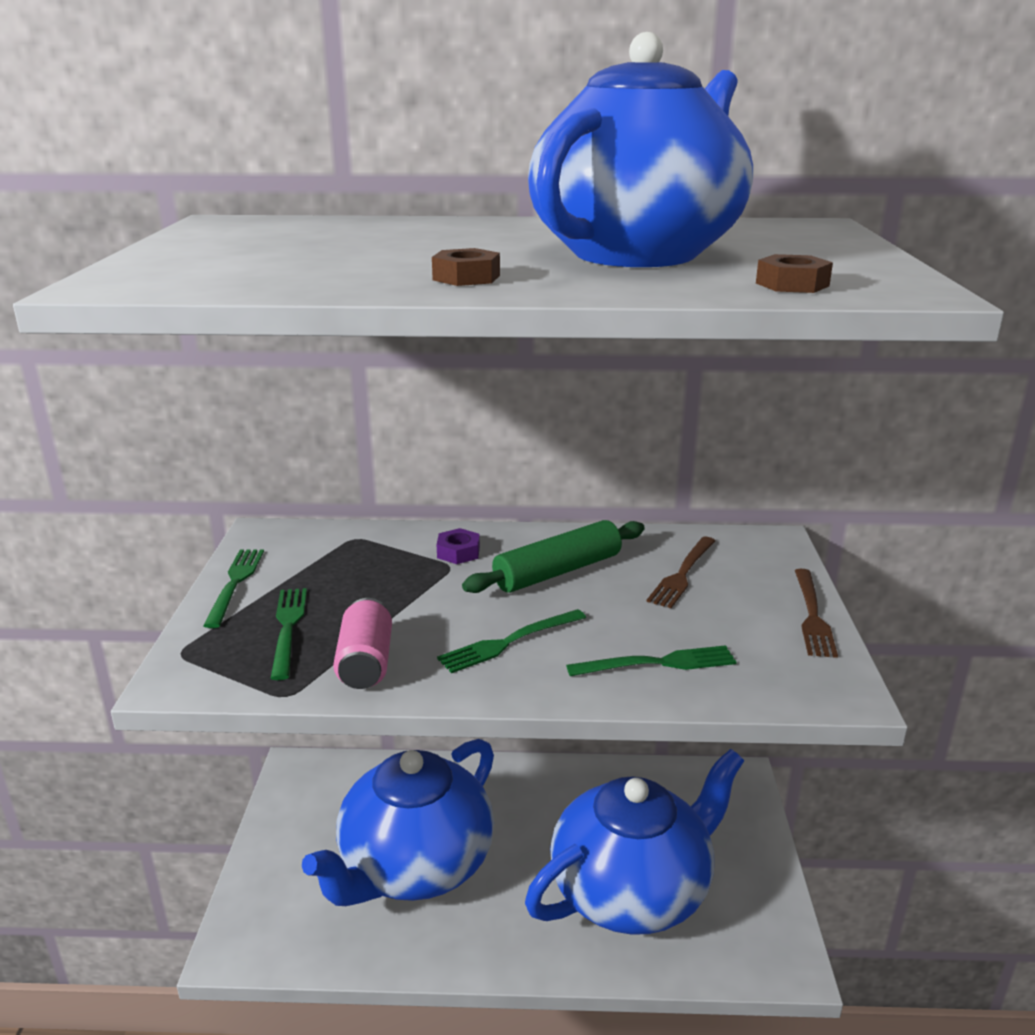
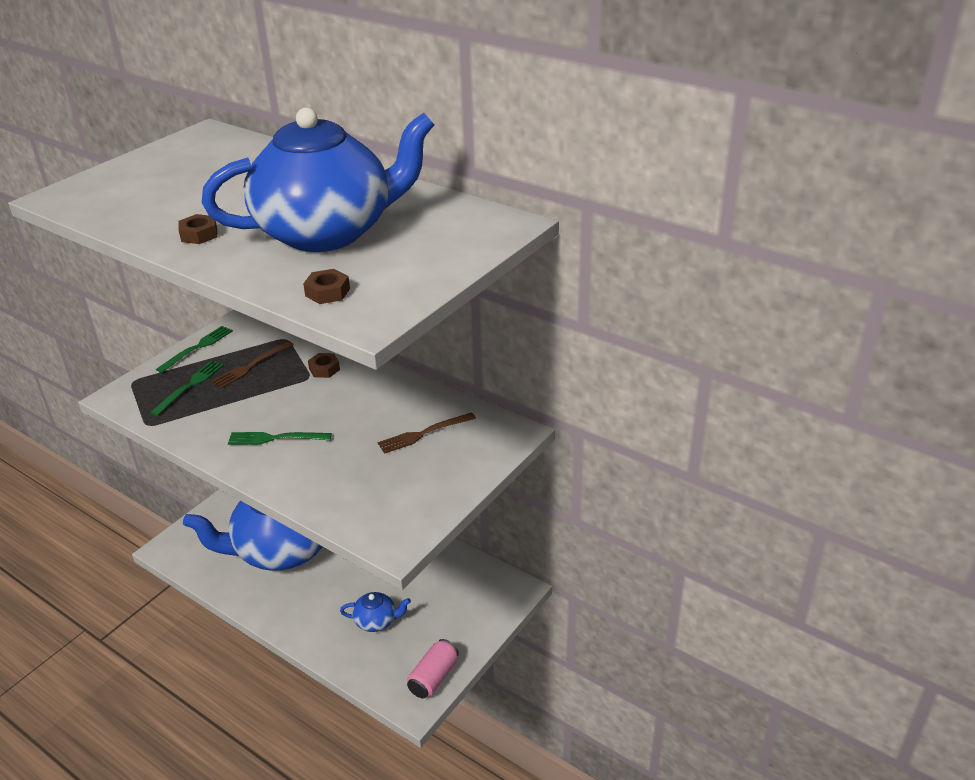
camera: 35 degrees right, 10 degrees up
(365, 663) = (199, 421): pink can -> pink can (433, 677)
(458, 552) = (324, 369): purple nut -> brown nut
(558, 572) = (358, 404): green rolling pin -> none
(632, 891) = (376, 621): blue teapot -> blue teapot, size x0.40
(658, 663) = (329, 484): green fork -> none
(812, 615) = (455, 493): brown fork -> brown fork (251, 366)

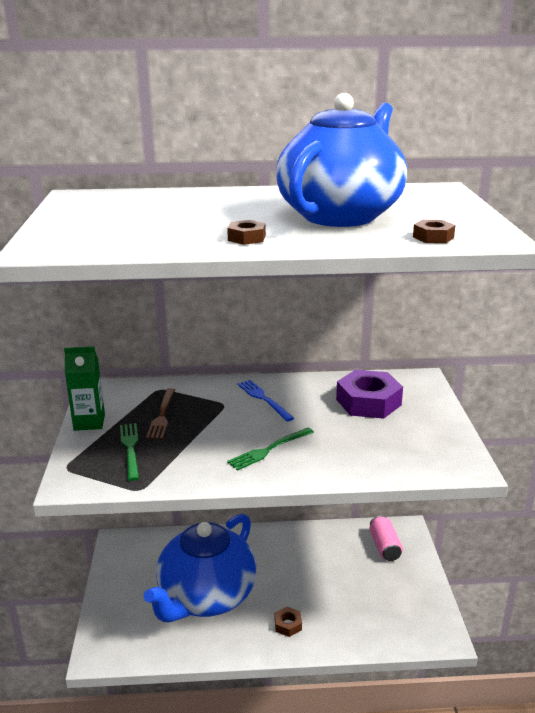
camera: 40 degrees left, 10 degrees down
(197, 348) = (89, 422): green fork -> green carton
(324, 369) = (227, 395): brown nut -> brown nut (288, 625)
(345, 387) = (263, 399): none -> blue fork
(376, 621) = (345, 602): blue teapot -> none
(423, 434) = (368, 402): brown fork -> purple nut
(433, 677) = (432, 612): pink can -> pink can (384, 547)

